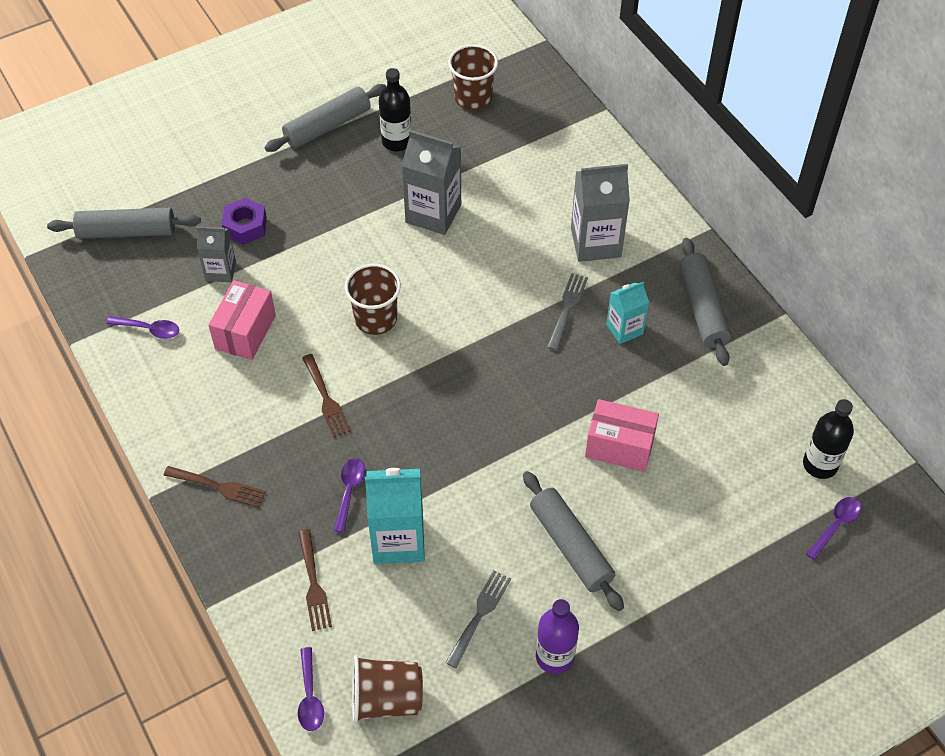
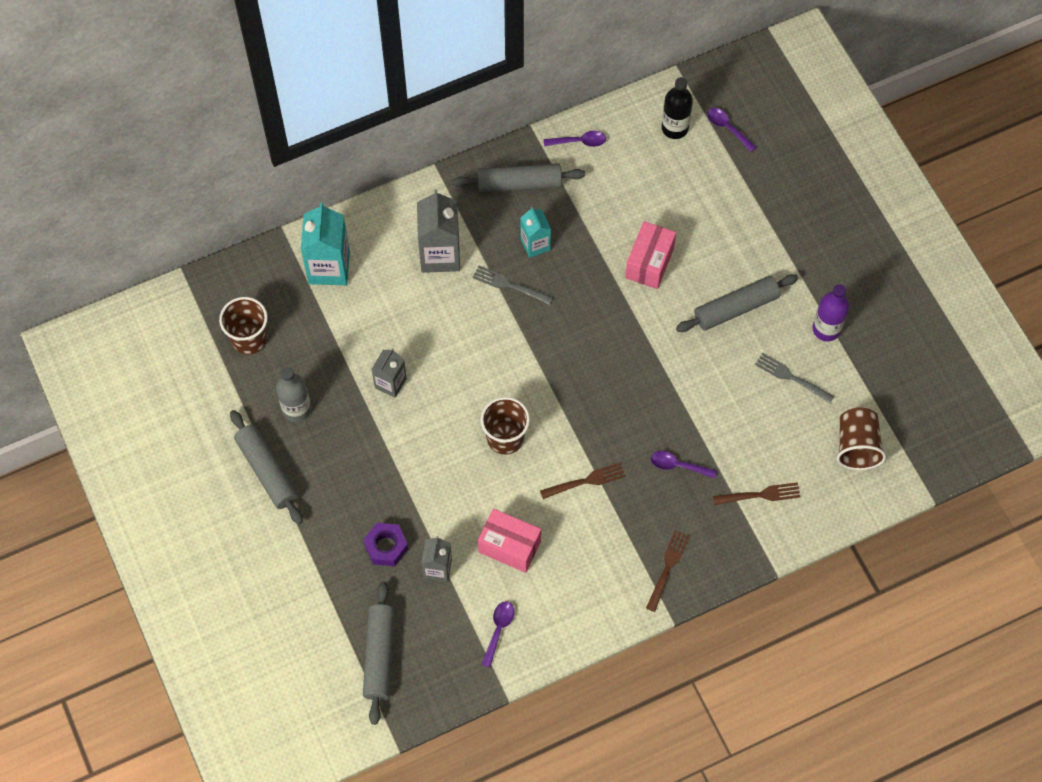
camera: 85 degrees left, 10 degrees up
(310, 697) = (854, 499): purple spoon -> purple spoon (579, 142)
(397, 141) = (296, 409): black bottle -> grey bottle
(398, 540) = (724, 431): turquoise carton -> turquoise carton (329, 267)
(433, 213) = (390, 383): grey carton -> grey carton, size x0.60

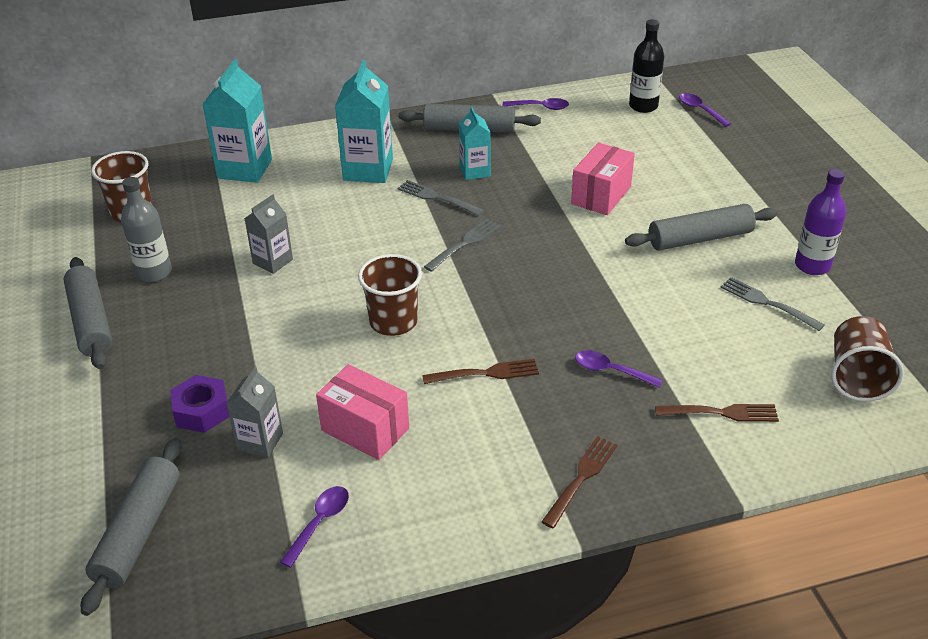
camera: 10 degrees right, 25 degrees down
(440, 255) = (368, 170): grey carton -> turquoise carton
(544, 341) = (464, 244): none -> grey fork

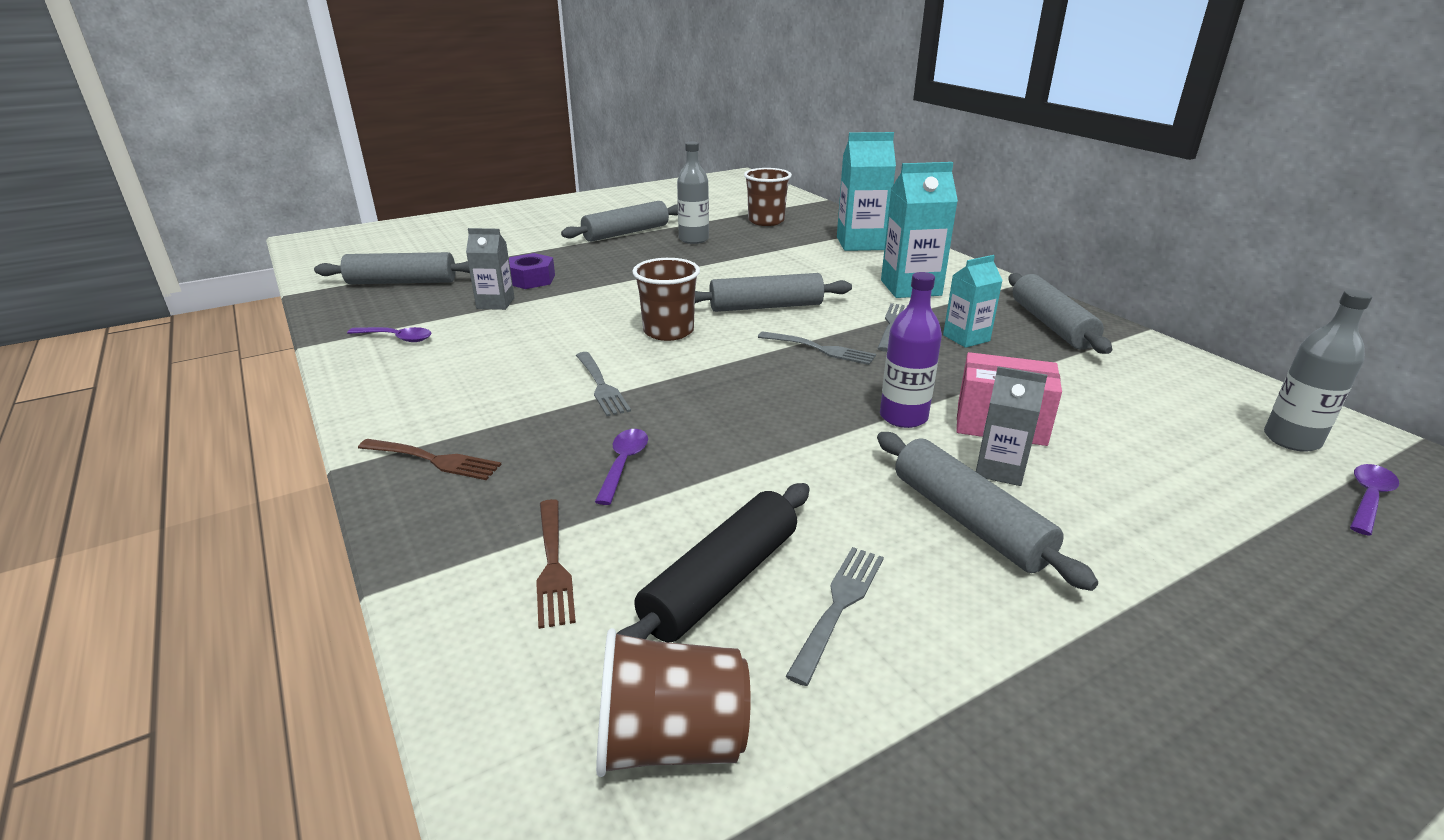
camera: 75 degrees right, 10 degrees down
(272, 261) = (732, 273): grey carton -> grey carton (999, 469)
(365, 429) = (511, 340): pink box -> none
(367, 256) = (766, 307): none -> grey rolling pin
(485, 373) = (600, 385): brown fork -> grey fork
(540, 107) = (1164, 361): purple spoon -> none
(643, 106) = (1291, 439): black bottle -> grey bottle
(743, 343) = (720, 581): none -> black rolling pin
(812, 265) = (992, 668): purple bottle -> purple bottle (903, 417)

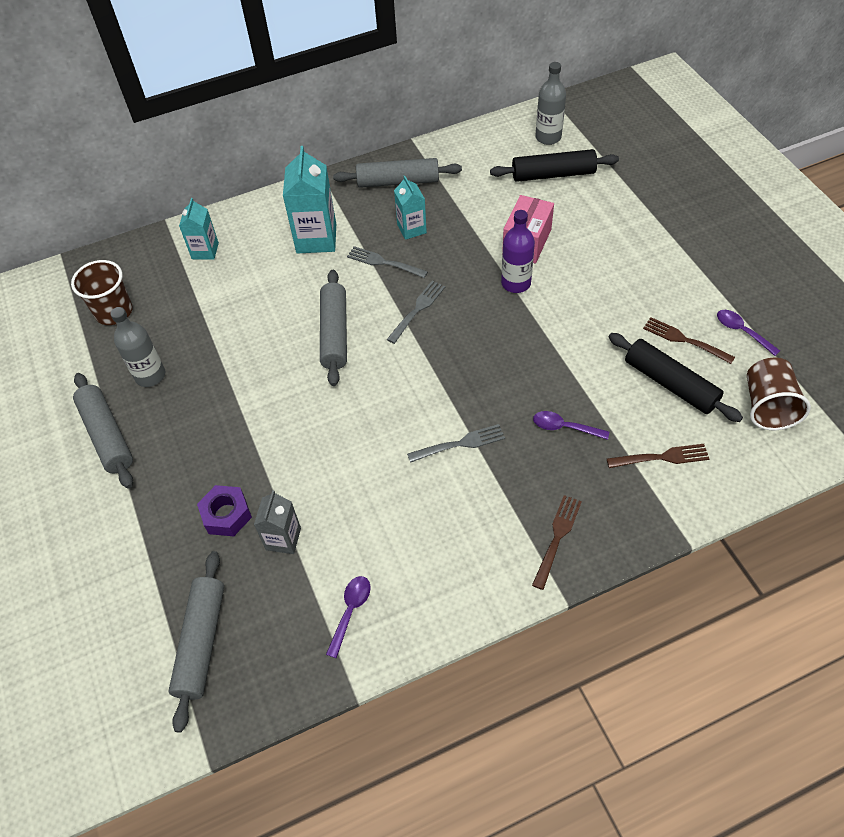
camera: 80 degrees left, 25 degrees up
(668, 331) = (371, 401): brown cup -> none
(838, 607) = (685, 340): grey fork -> brown fork
(860, 243) = (205, 251): turquoise carton -> turquoise carton, size x0.60
(969, 520) = (618, 278): grey rolling pin -> none
(999, 469) = (573, 255): grey carton -> none
(1193, 446) = (553, 174): none -> black rolling pin
(1368, 498) = (599, 136): purple spoon -> purple spoon (742, 331)

